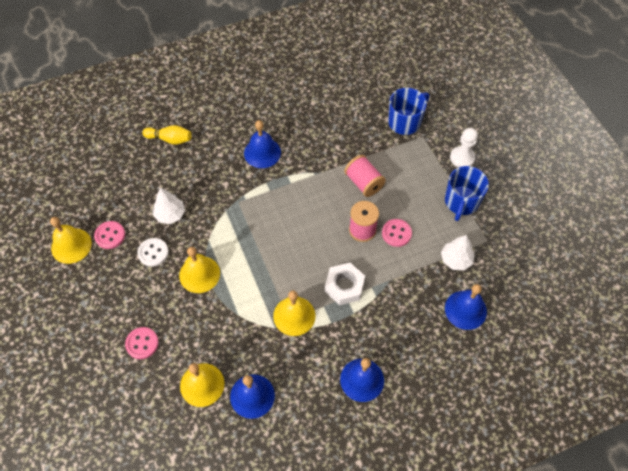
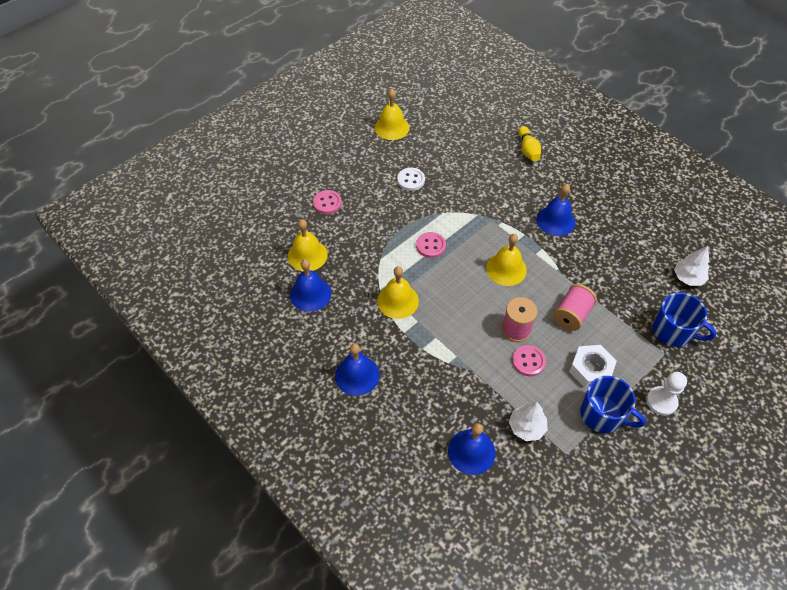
camera: 70 degrees right, 5 degrees down
(110, 235) = (412, 147): pink button -> pink button (430, 246)
(170, 214) = (453, 178): white tree -> white tree (688, 277)
(199, 274) = (406, 218): yellow bell -> yellow bell (506, 269)
(344, 286) = (446, 332): white nut -> white nut (590, 369)
(461, 202) = (602, 415): blue mug -> blue mug turned 150 degrees counterclockwise

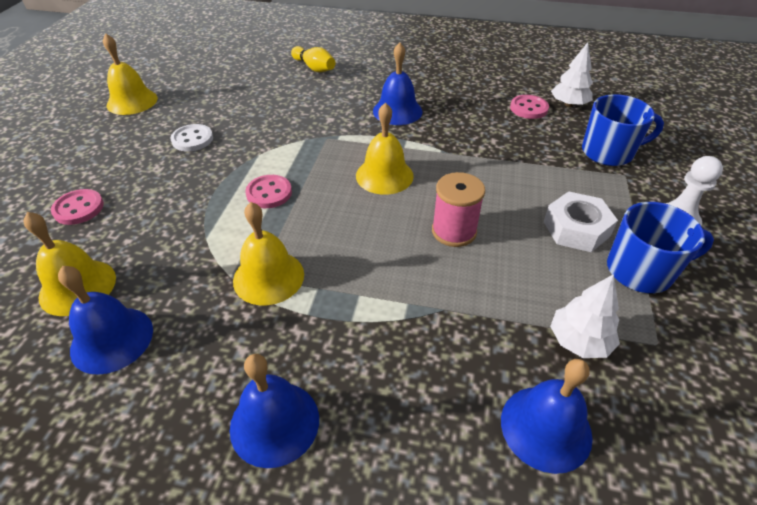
camera: 35 degrees left, 10 degrees down
(528, 361) = (502, 258): pink button -> pink button (528, 108)
(571, 315) = (499, 185): pink spool -> none

